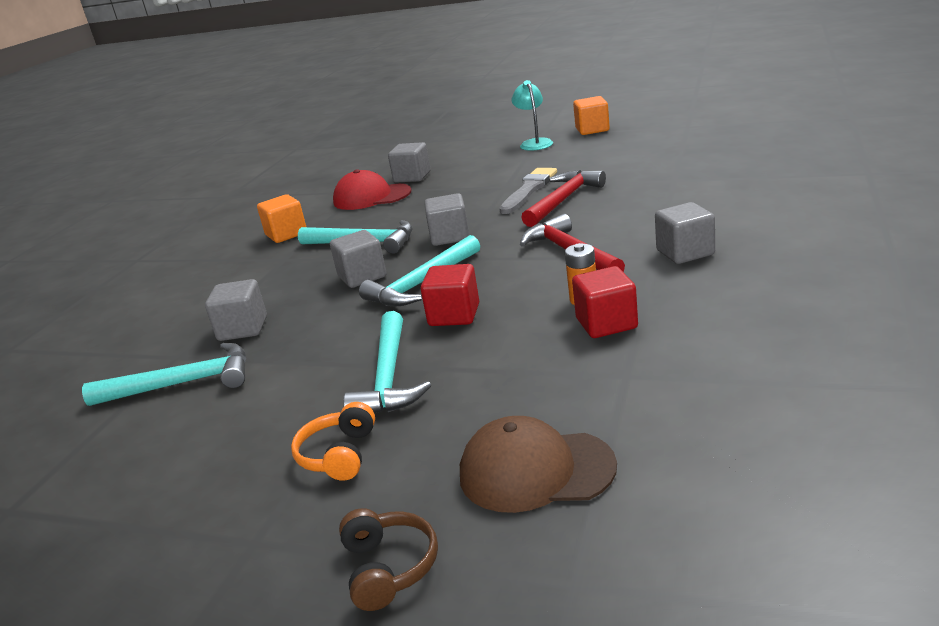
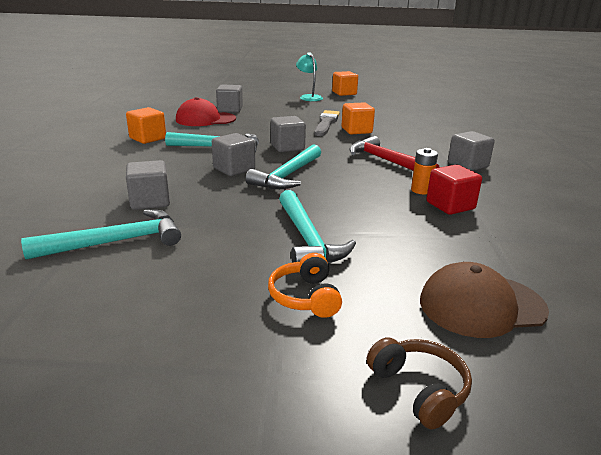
camera: 20 degrees left, 0 degrees up
(454, 315) = (329, 197): red cube -> none
(563, 200) = (356, 130): red hammer -> orange cube

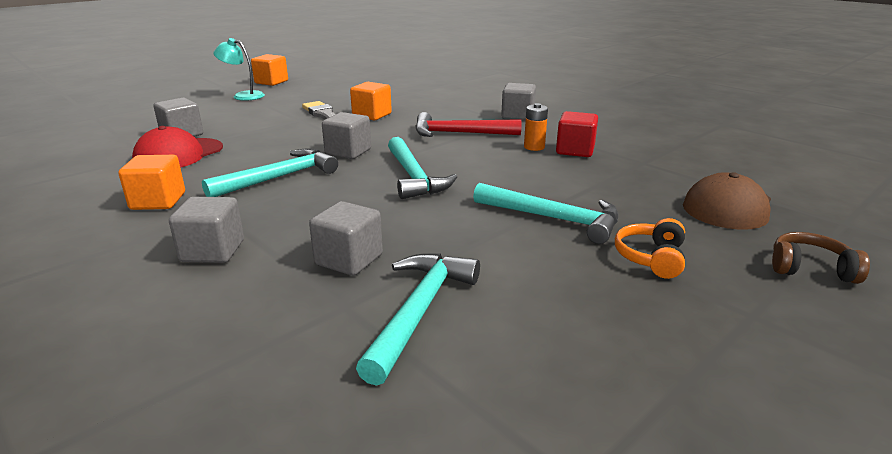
camera: 45 degrees left, 0 degrees up
(234, 169) = (350, 192): grey cube -> grey cube (213, 251)
(305, 297) = (651, 258): orange headphones -> orange headphones turned 75 degrees clockwise

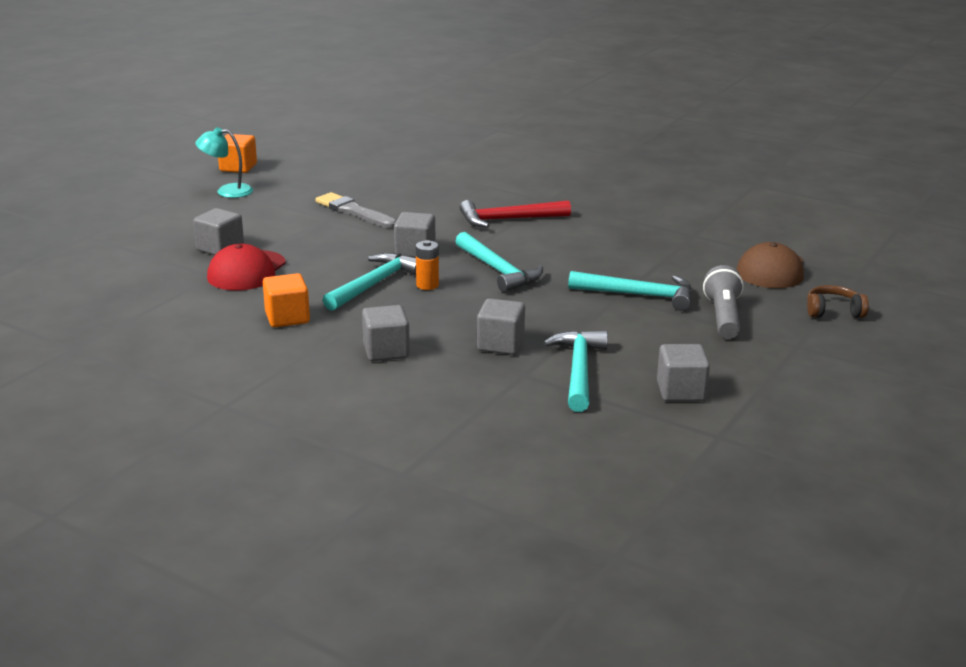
camera: 15 degrees left, 0 degrees up
(372, 115) = (400, 205): orange cube -> none
(517, 116) = (553, 192): grey cube -> grey cube (681, 391)
(534, 147) = (589, 228): orange battery -> orange battery (427, 285)
(575, 150) = (628, 228): red cube -> none
(651, 258) = (723, 317): orange headphones -> grey flashlight

